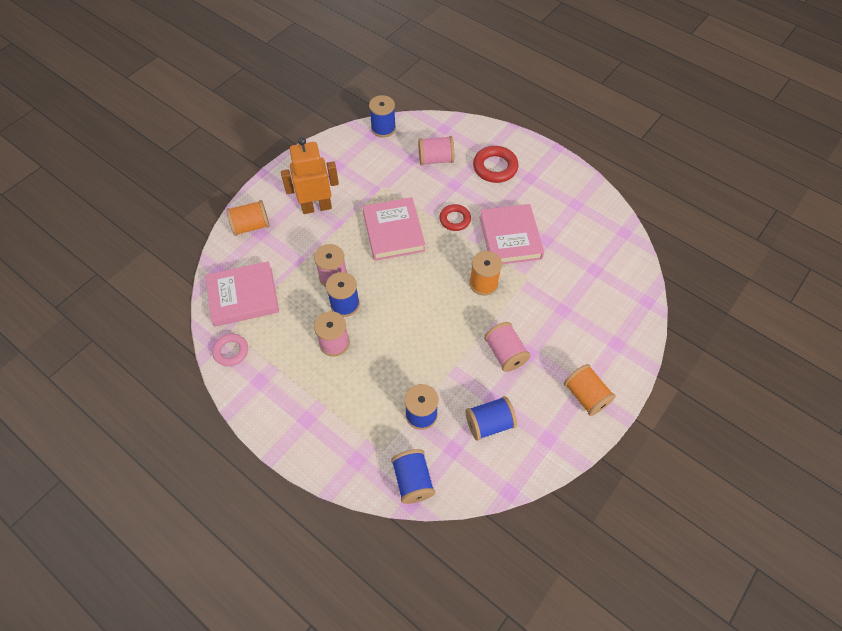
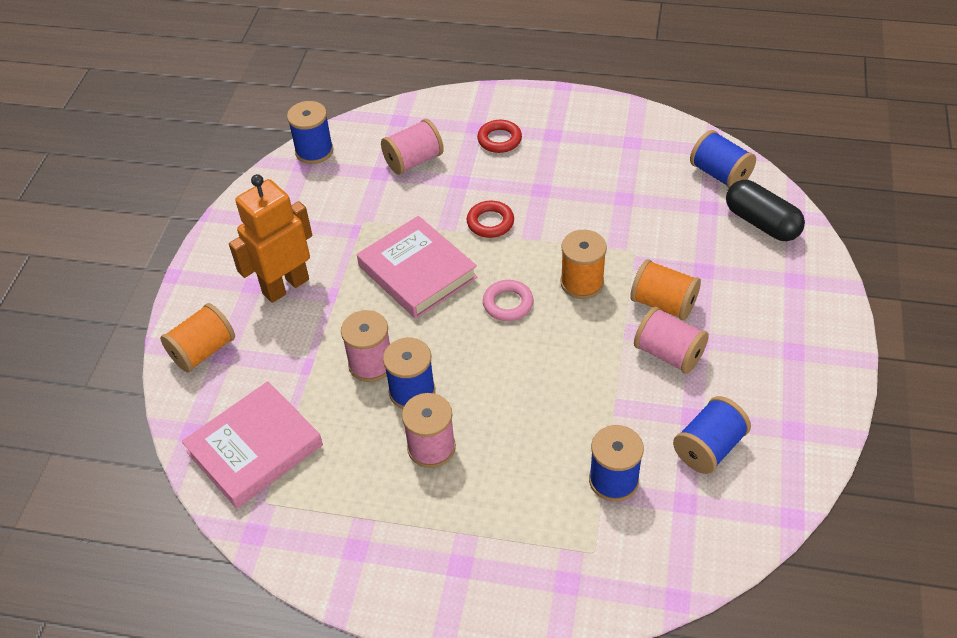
camera: 25 degrees left, 10 degrees down
(231, 351) = (285, 530): pink ring -> pink ring (508, 304)
(413, 480) = (660, 568): blue spool -> blue spool (720, 174)
(495, 167) = (499, 140): red ring -> red ring, size x0.67
(510, 237) = (577, 214): pink book -> none
(585, 396) = (802, 357): orange spool -> orange spool (663, 303)
(621, 296) = (761, 223): none -> black capsule

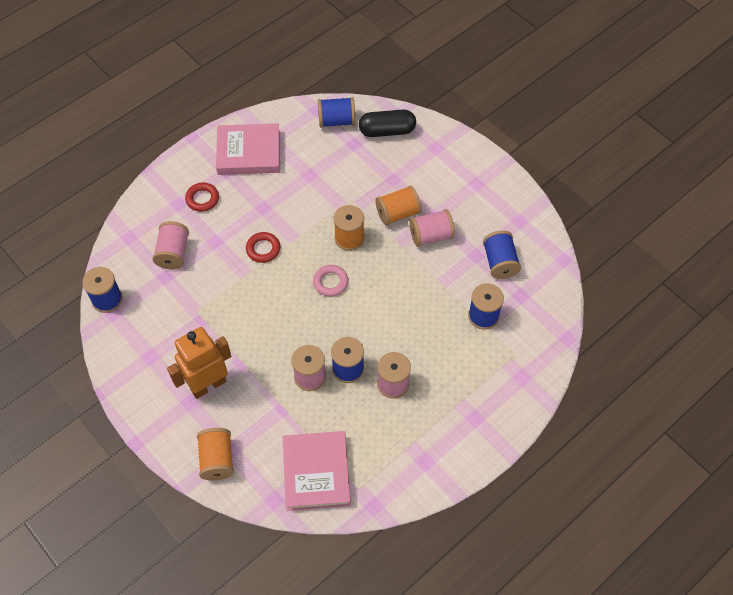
camera: 55 degrees left, 10 degrees up
(285, 286) = (208, 385): orange robot -> orange robot turned 60 degrees clockwise
(417, 272) = (264, 310): pink book -> pink book (249, 153)

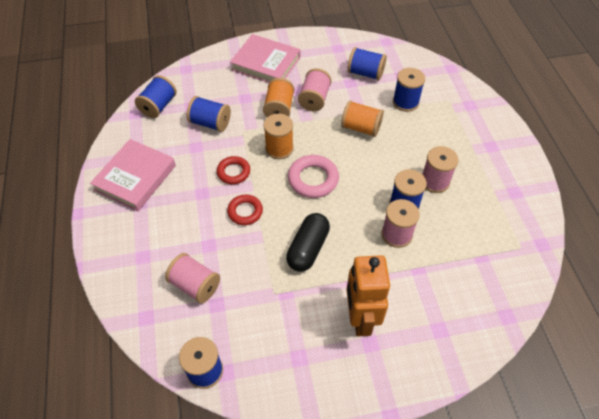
camera: 60 degrees left, 5 degrees down
(202, 199) = (154, 235): red ring -> red ring (233, 172)
(217, 459) = (445, 345): orange spool -> orange spool (361, 128)
(316, 472) = (493, 271): pink book -> pink book (266, 63)
(330, 282) = (313, 179): pink ring -> pink ring, size x1.50
(343, 170) = (210, 123): none -> blue spool
(387, 131) = (196, 81): black capsule -> black capsule (308, 248)

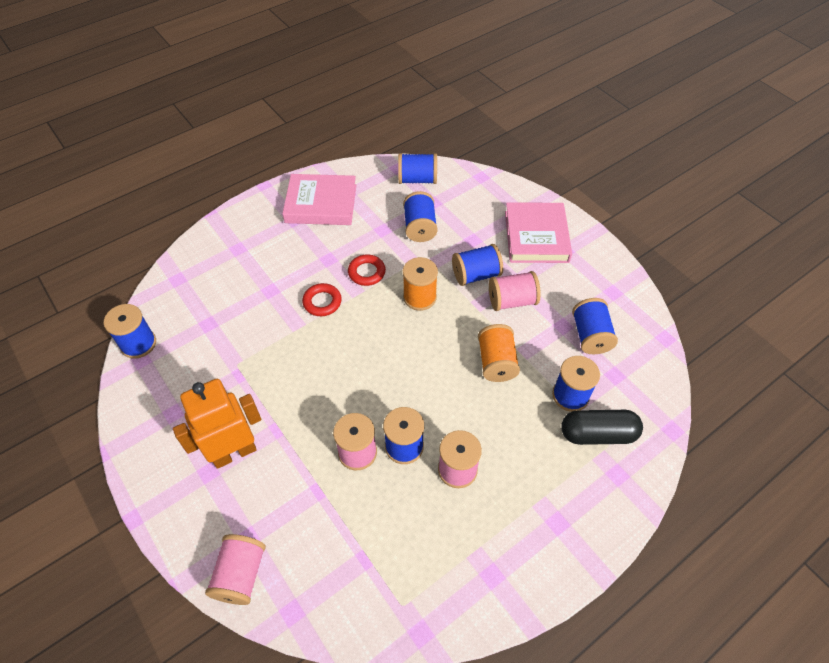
camera: 65 degrees right, 0 degrees up
(195, 285) = (222, 299): pink spool -> pink spool (241, 575)
(279, 109) = (476, 275): orange spool -> blue spool
(308, 248) = (301, 373): black capsule -> black capsule (598, 434)
(313, 179) = (394, 343): pink ring -> none

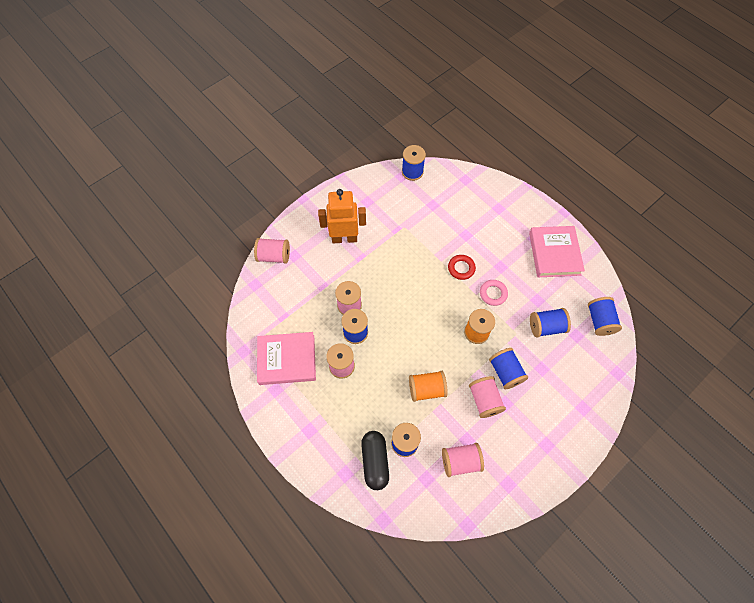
camera: 85 degrees right, 10 degrees up
(234, 452) = (344, 238): orange robot -> orange robot turned 60 degrees counterclockwise
(366, 272) = (493, 293): red ring -> pink ring
(536, 236) = (557, 420): pink book -> pink book (287, 360)
(590, 335) = (460, 461): blue spool -> pink spool

